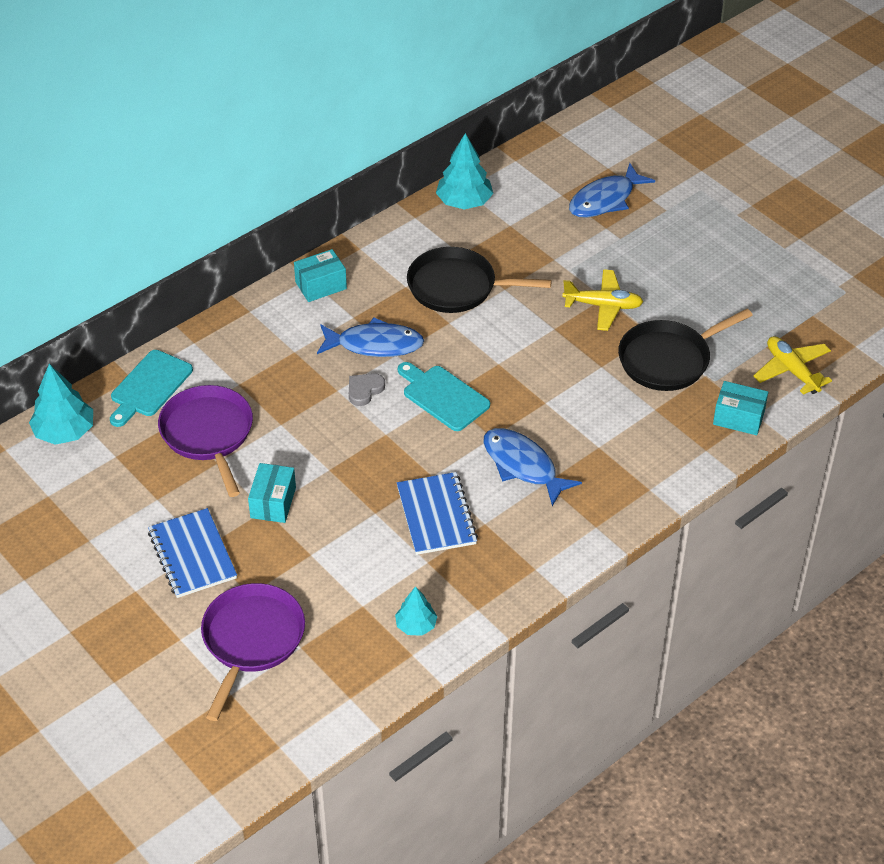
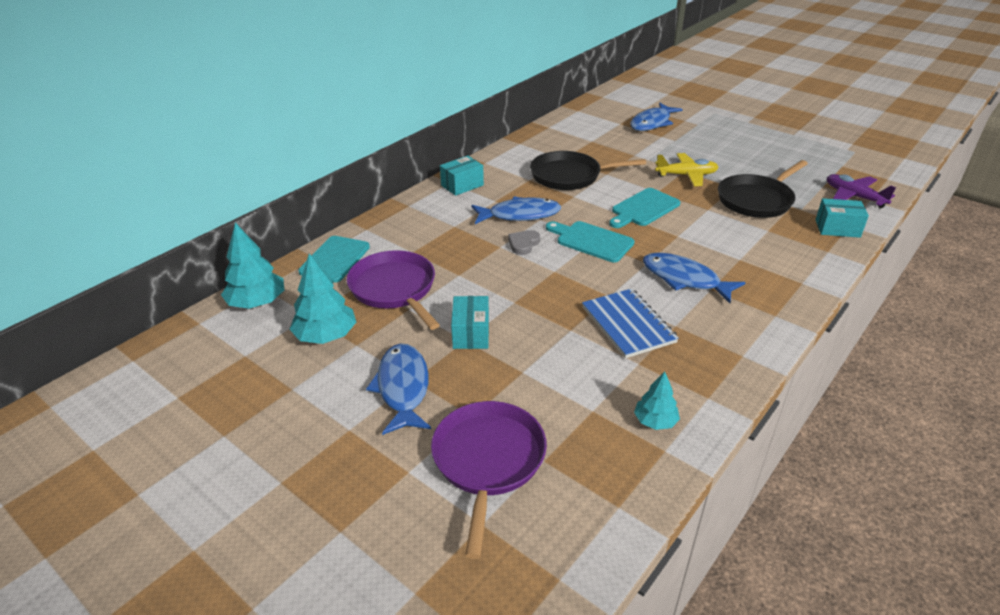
camera: 10 degrees left, 10 degrees down
(192, 555) = (403, 388): blue notebook -> blue fish
(464, 202) = (552, 133): turquoise tree -> turquoise tree (326, 336)
(524, 355) = (643, 209): none -> turquoise cutting board
(792, 370) = (854, 196): yellow plane -> purple plane

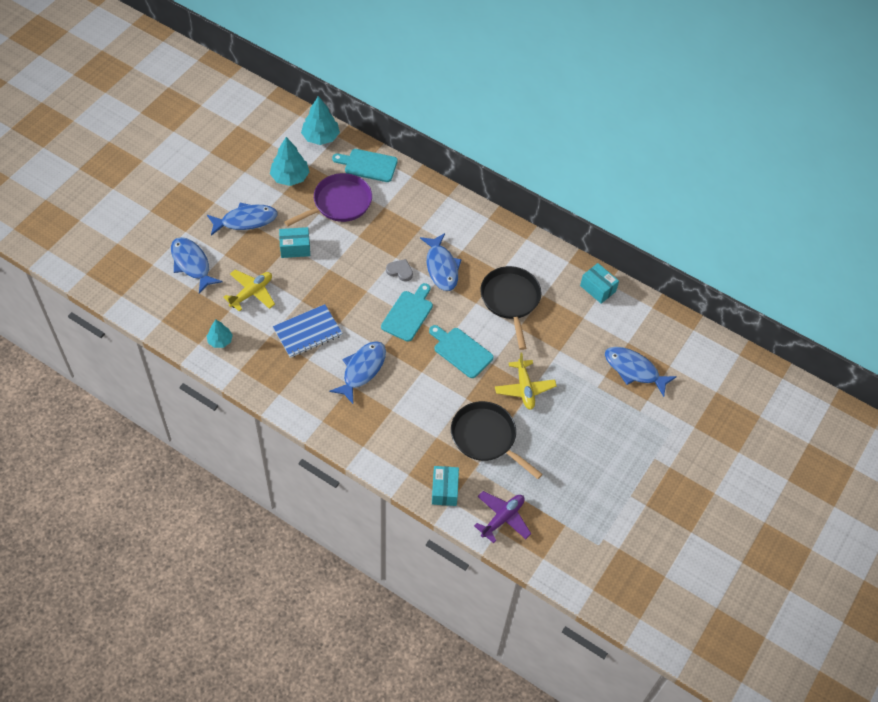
camera: 80 degrees right, 20 degrees up
(462, 185) = (484, 226): turquoise box -> turquoise box (598, 288)
(488, 460) = (192, 264): purple pan -> blue fish
(556, 382) = (252, 293): none -> yellow plane

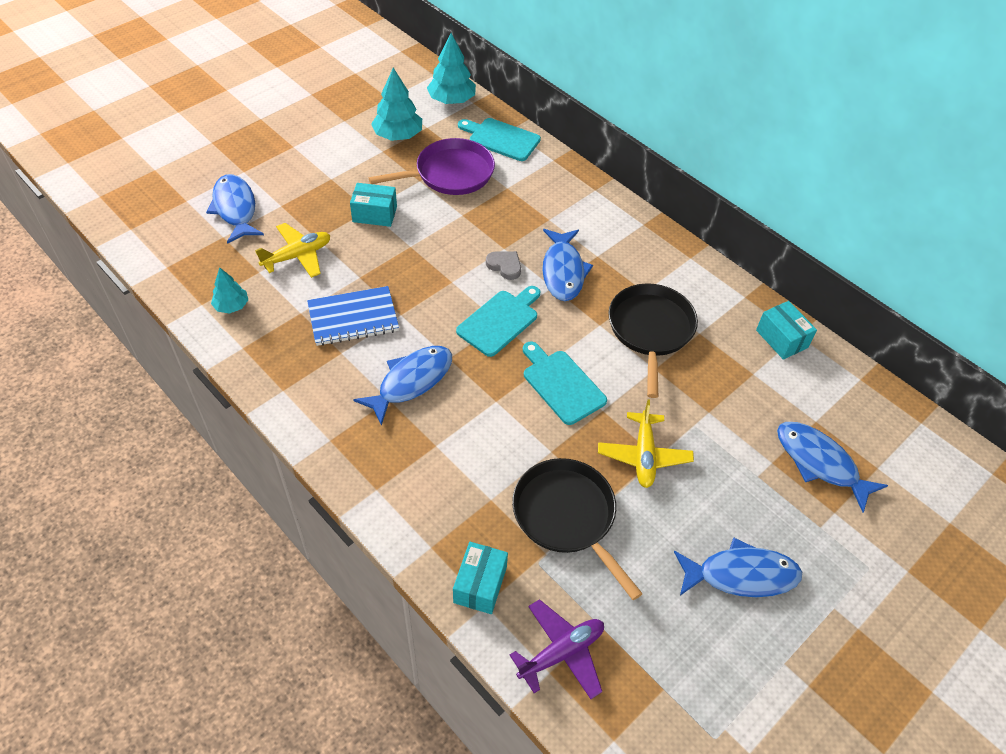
camera: 15 degrees right, 5 degrees down
(246, 221) = (324, 173): blue fish -> blue fish (741, 575)

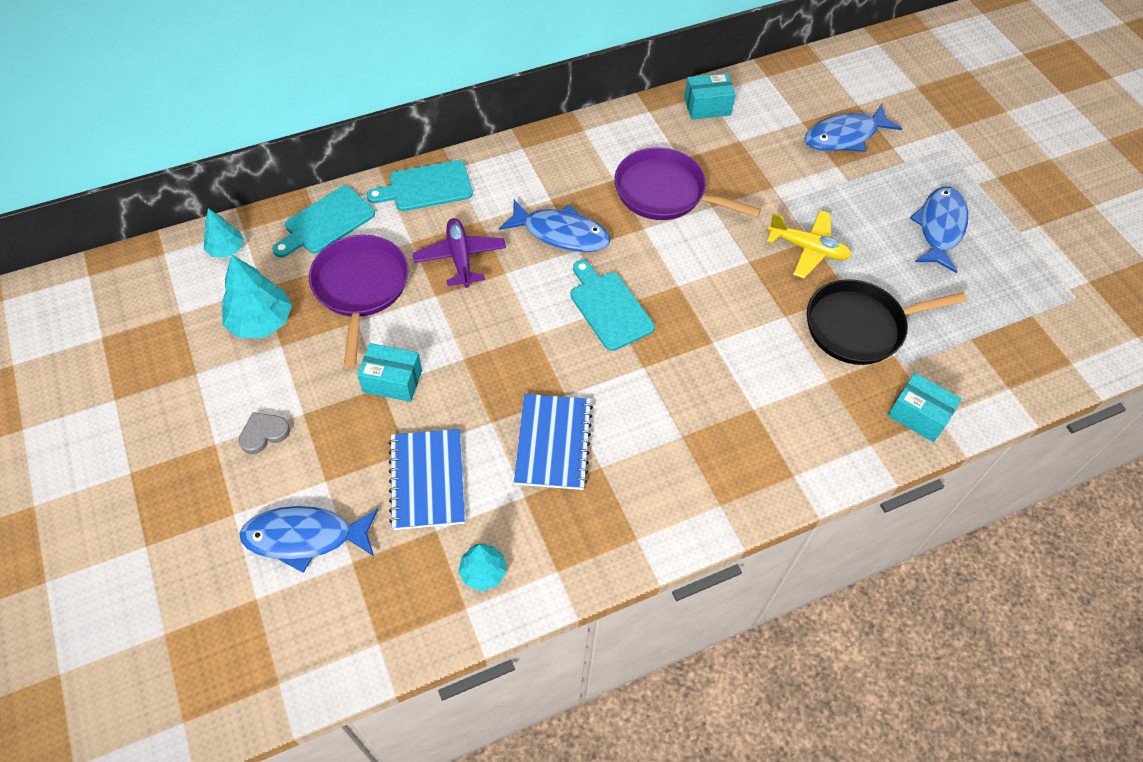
camera: 70 degrees left, 5 degrees up
(297, 256) = (427, 480): yellow plane -> blue notebook
(374, 214) = (392, 381): turquoise box -> turquoise box turned 75 degrees clockwise
(411, 382) = (665, 409): blue fish -> none
(451, 100) = (226, 249): turquoise tree -> turquoise tree, size x0.60
(505, 266) = (532, 280): grey heart -> grey heart (264, 434)
(561, 384) = (708, 282): turquoise cutting board -> turquoise cutting board (426, 187)
(561, 653) = (993, 374): purple plane -> purple plane (460, 258)
(650, 330) = (664, 192): black pan -> purple pan

